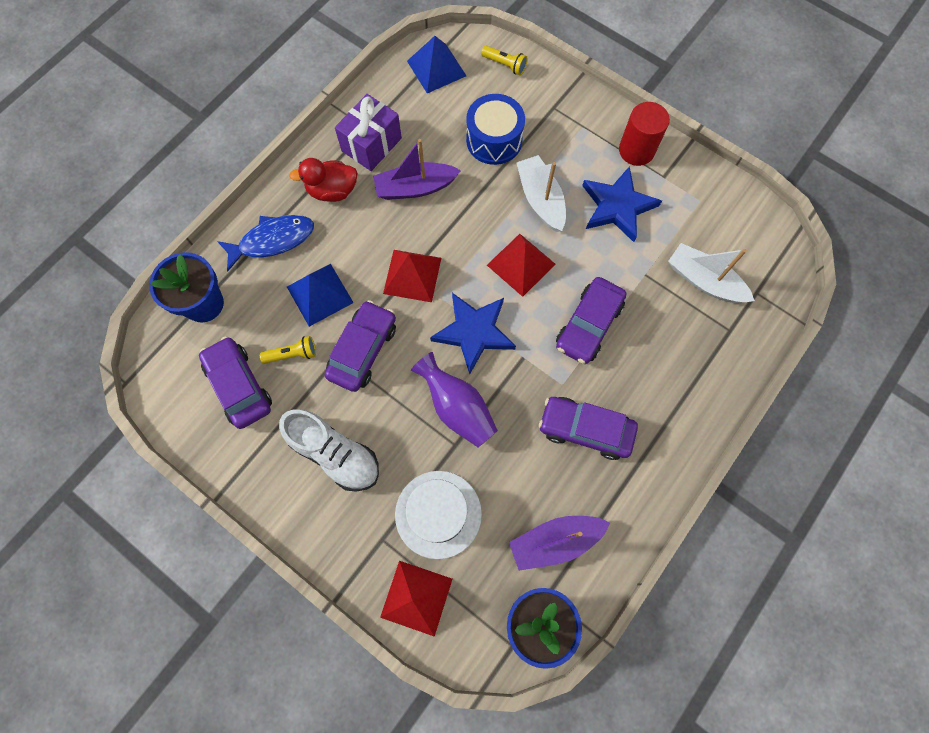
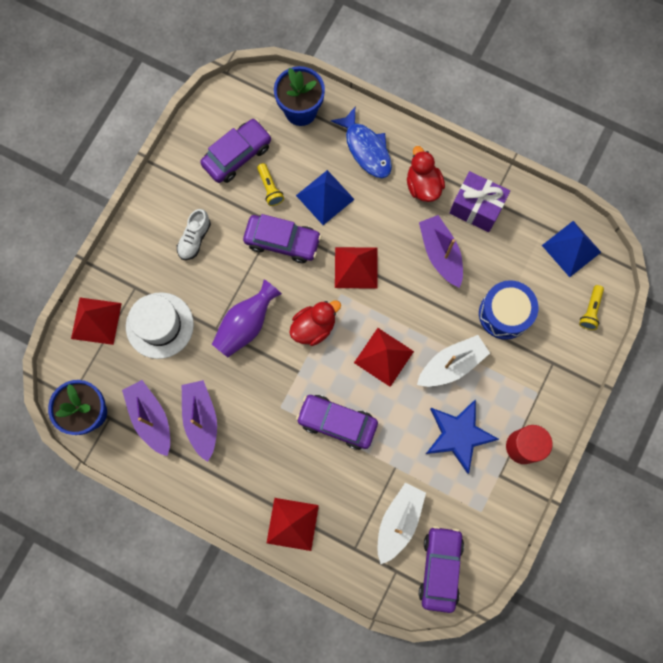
camera: 80 degrees right, 5 degrees up
(335, 454) = (194, 239): white shoe -> white shoe, size x0.61
(474, 332) = (314, 327): blue star -> red duck
(565, 478) = (201, 419): none -> purple boat
(585, 430) = (244, 431): purple car -> purple car (440, 568)
(698, 392) = (292, 524): none -> red pyramid

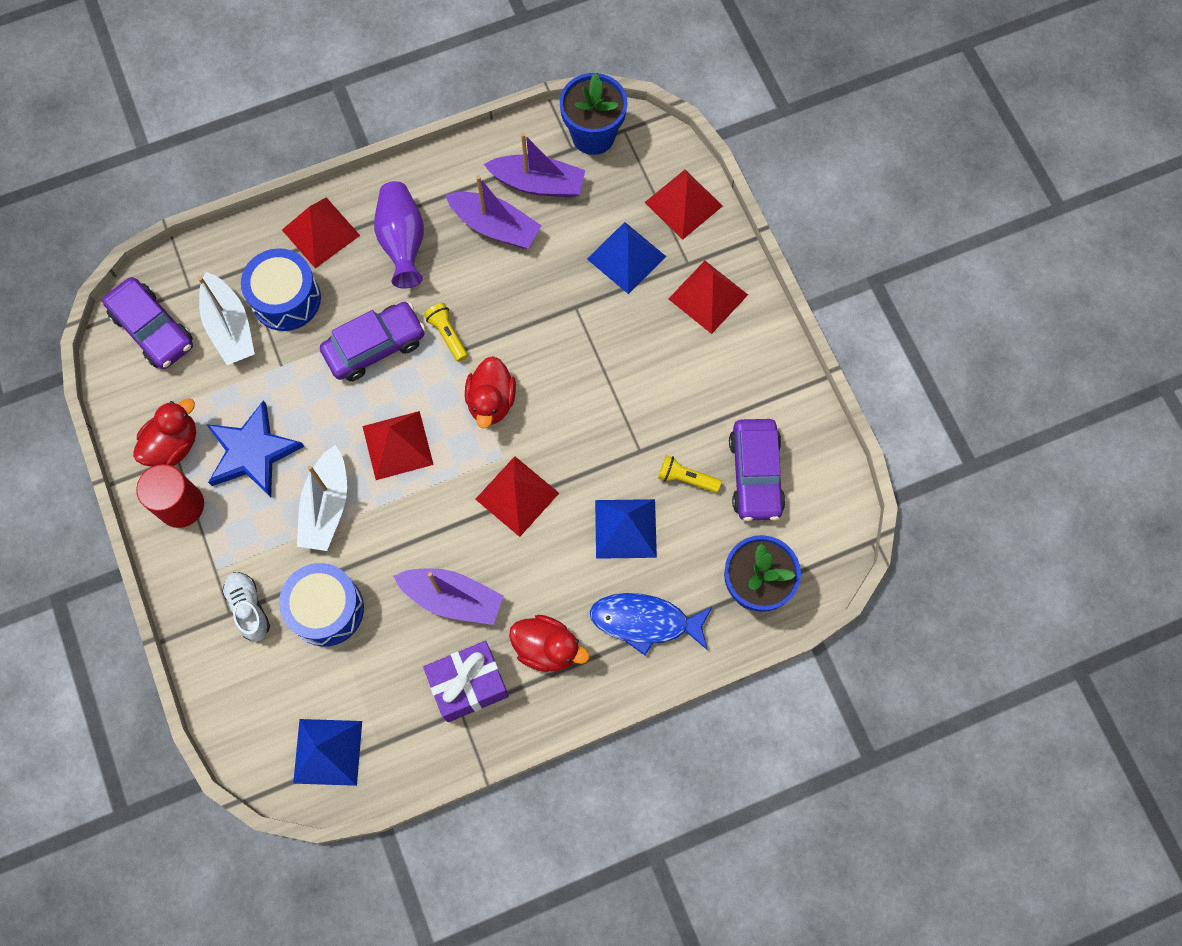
camera: 130 degrees right, 5 degrees down
(148, 260) = (708, 296): none -> red pyramid
(159, 325) = (626, 257): white hat -> blue pyramid
(194, 239) = (692, 358): white shoe -> white shoe (249, 608)
(246, 325) = (553, 338): purple vase -> purple vase (403, 242)
(282, 241) = (613, 444): purple car -> none
(352, 504) = (286, 299): none -> blue drum
(494, 485) = (173, 445): none -> red duck
(590, 310) = (243, 707): yellow flashlight -> yellow flashlight (447, 335)

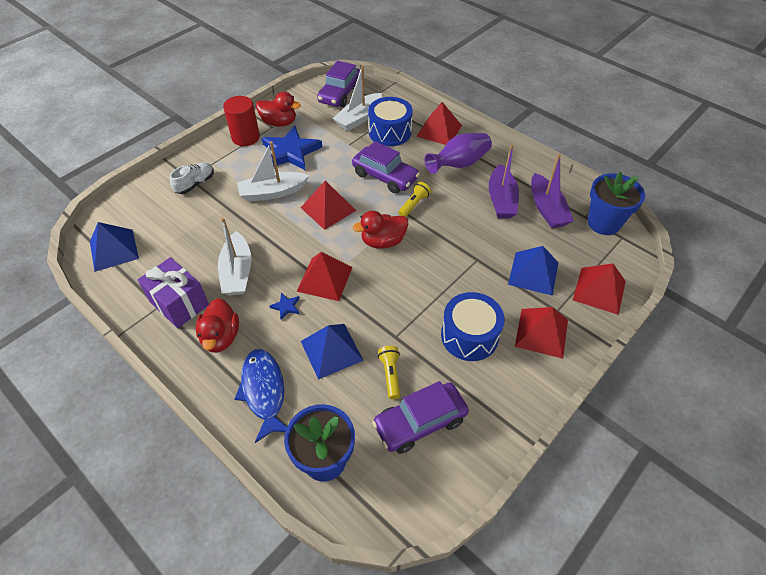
camera: 65 degrees right, 20 degrees down
(326, 609) = (207, 216): blue drum -> blue drum (469, 336)
(452, 598) = (237, 272): purple boat -> white boat
(538, 557) = (286, 307): none -> blue star

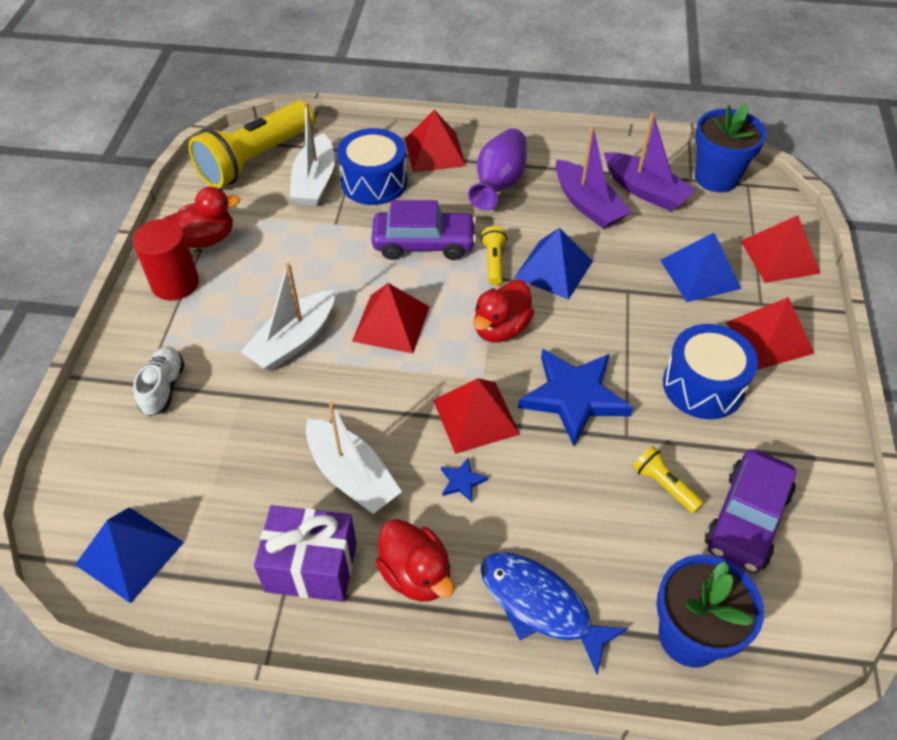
camera: 35 degrees left, 0 degrees up
(290, 152) = (263, 272): blue star -> blue star (574, 397)
(331, 350) = (571, 500): blue pyramid -> blue pyramid (553, 269)
(340, 94) = (255, 159): purple car -> yellow flashlight

